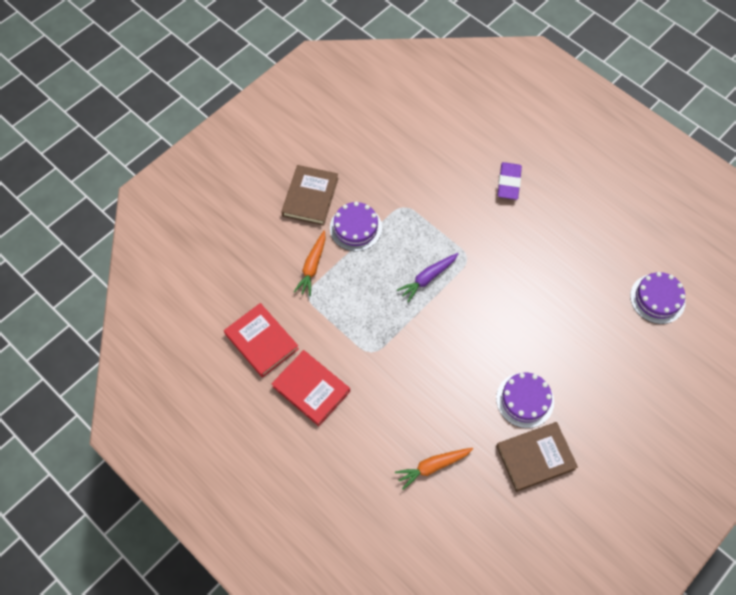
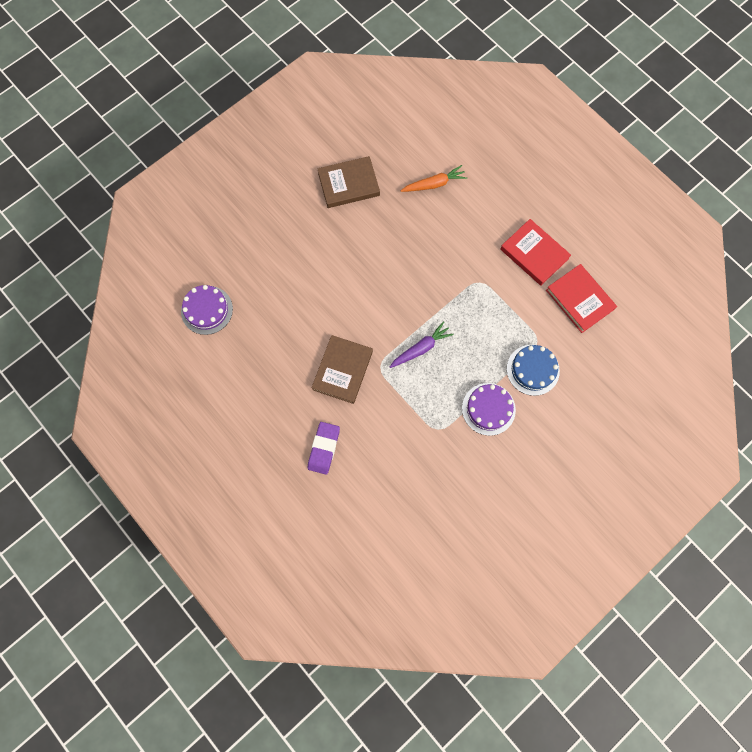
camera: 175 degrees left, 10 degrees up
(310, 197) = (535, 449): brown book -> brown book (342, 370)
(312, 267) = (532, 370): orange carrot -> blue cake
(525, 400) = (348, 230): purple cake -> none

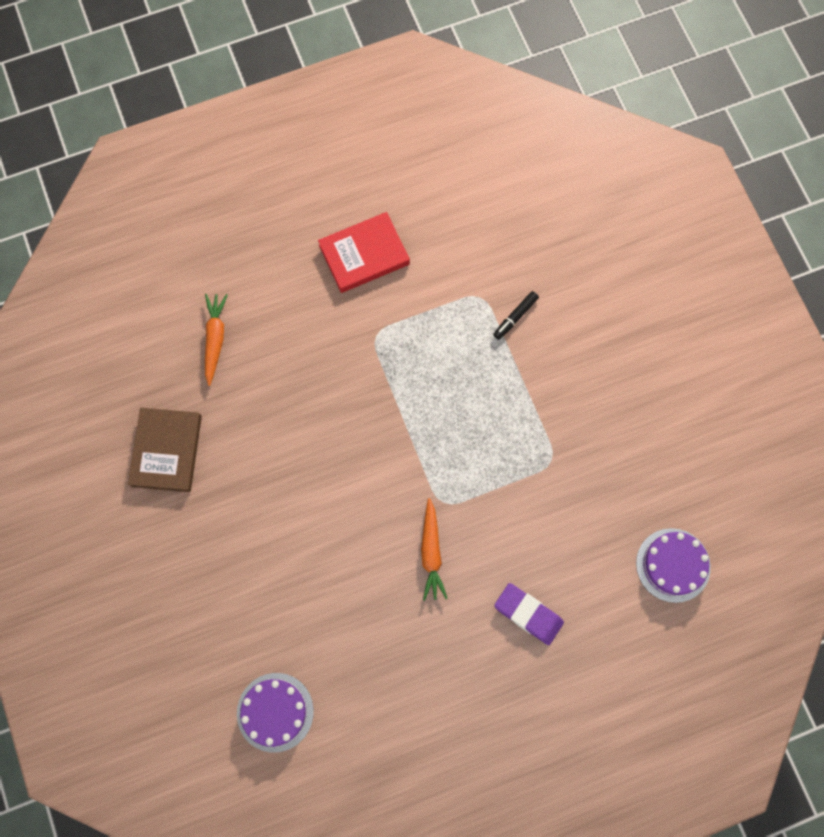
camera: 70 degrees left, 0 degrees up
(342, 370) = (431, 553): brown book -> orange carrot
(421, 348) = (438, 441): purple carrot -> none
(488, 409) = (546, 389): purple cake -> purple cake (673, 565)
(532, 370) = (515, 317): blue cake -> black marker
(579, 299) = (445, 226): red book -> none

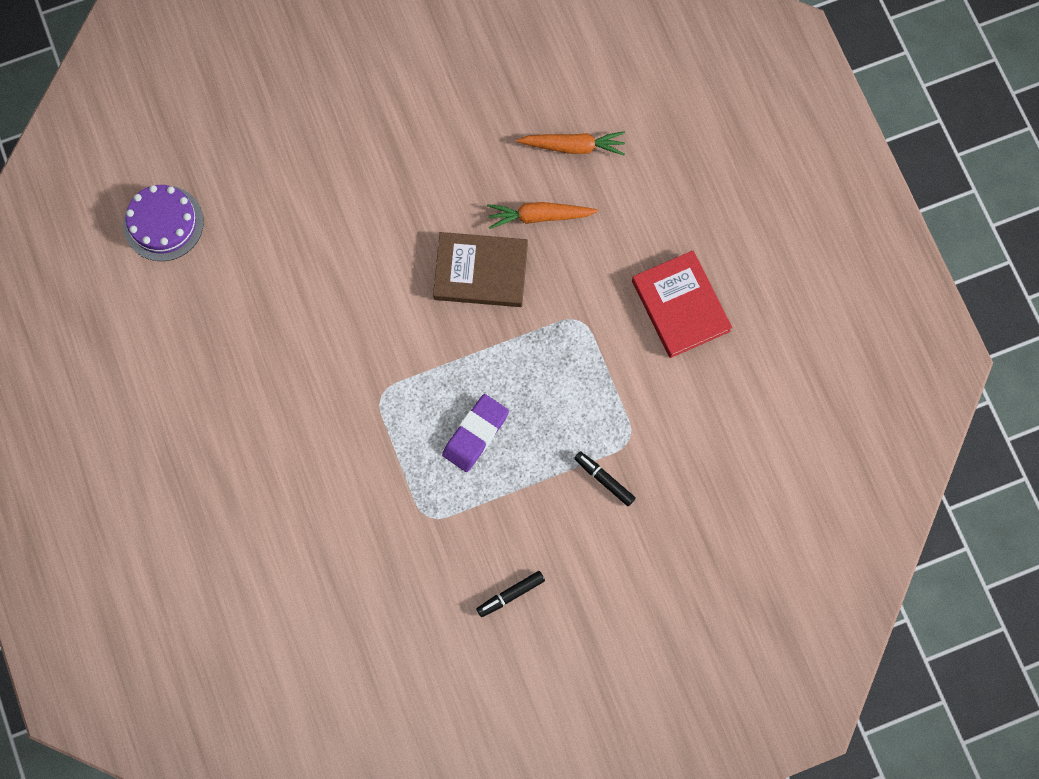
camera: 90 degrees right, 0 degrees up
(167, 451) = (444, 103): brown book -> brown book (480, 272)
(431, 553) = (324, 381): orange carrot -> orange carrot (539, 216)
(528, 614) = (253, 485): purple eraser -> purple eraser (475, 434)
(615, 392) = (510, 595): none -> black marker
(673, 565) = (302, 651): purple cake -> none

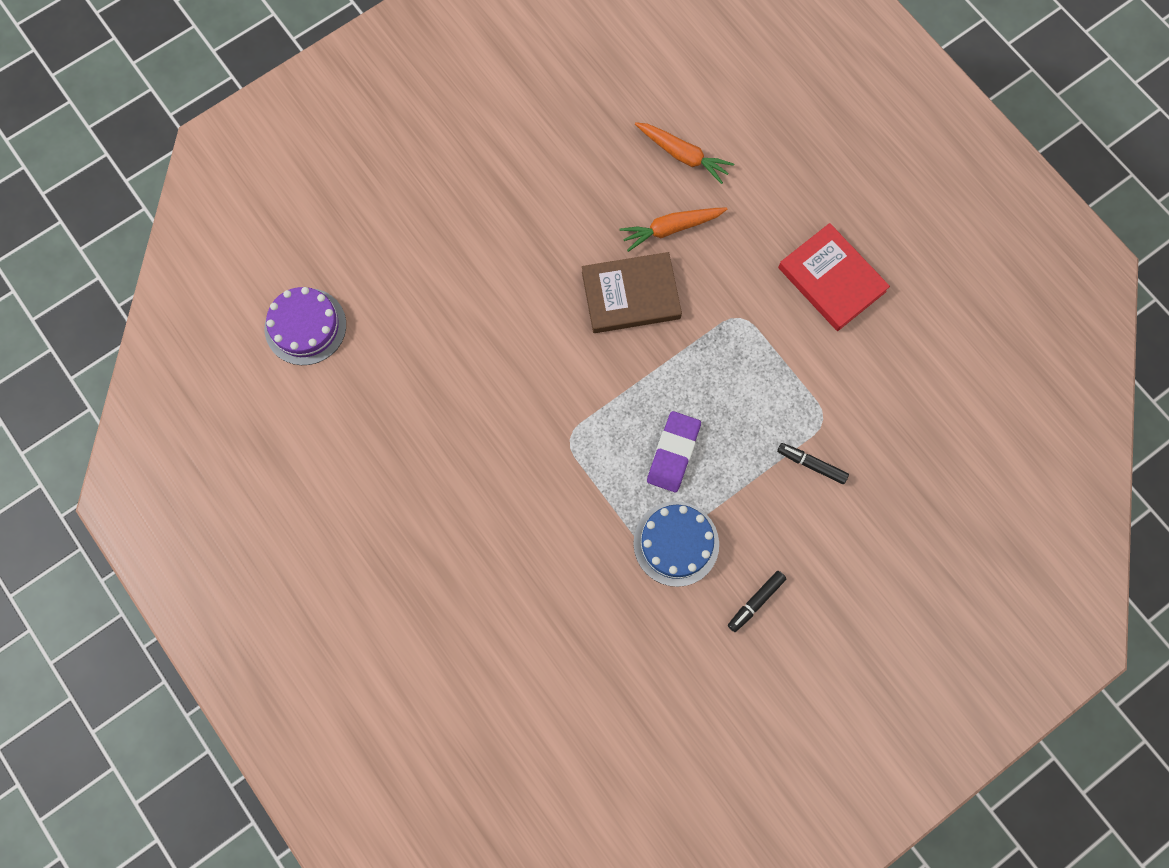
camera: 15 degrees left, 0 degrees up
(452, 520) = (676, 543): none -> blue cake
(573, 146) = (683, 155): orange carrot -> orange carrot turned 45 degrees clockwise

